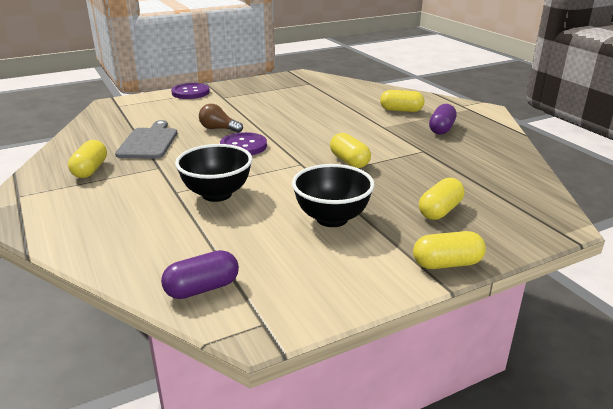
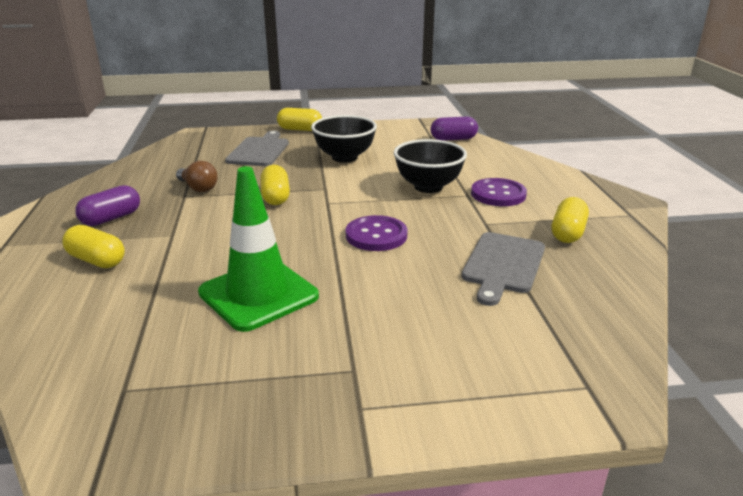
camera: 160 degrees left, 0 degrees up
(190, 92) = (420, 412): purple button -> purple button (498, 194)
(218, 129) = (396, 273): brown light bulb -> brown light bulb (198, 188)
(290, 111) = (258, 294): none -> green traffic cone
(440, 211) = (259, 151): yellow capsule -> grey cutting board

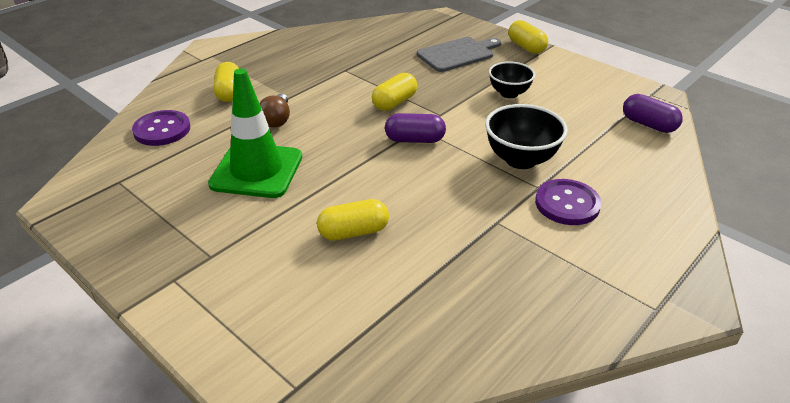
camera: 50 degrees right, 10 degrees up
(111, 218) = (281, 66): purple capsule -> purple capsule (415, 140)
(198, 188) = (363, 67): brown light bulb -> brown light bulb (277, 120)
(344, 157) = (509, 93): black bowl -> black bowl, size x0.67
(376, 235) = (397, 176): purple button -> purple button (162, 130)
(503, 265) = (434, 264): grey cutting board -> none
(568, 233) = (548, 280): yellow capsule -> yellow capsule (353, 232)

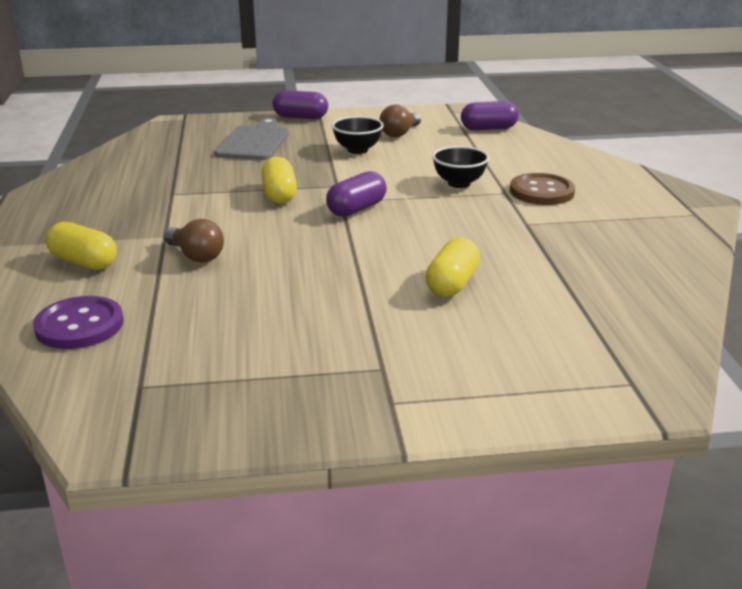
camera: 50 degrees left, 10 degrees down
(257, 170) = (272, 296): green traffic cone -> none
(520, 159) = (459, 183): black bowl -> black bowl, size x0.67
(526, 47) = (300, 117): yellow capsule -> purple capsule
(567, 94) = (400, 133): none -> brown light bulb
(567, 204) = (541, 192): purple button -> brown button

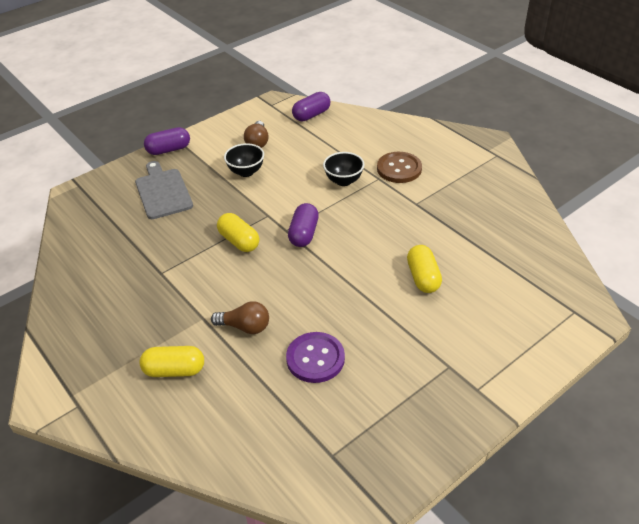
camera: 30 degrees left, 15 degrees up
(79, 325) = (238, 428): purple button -> purple button (315, 358)

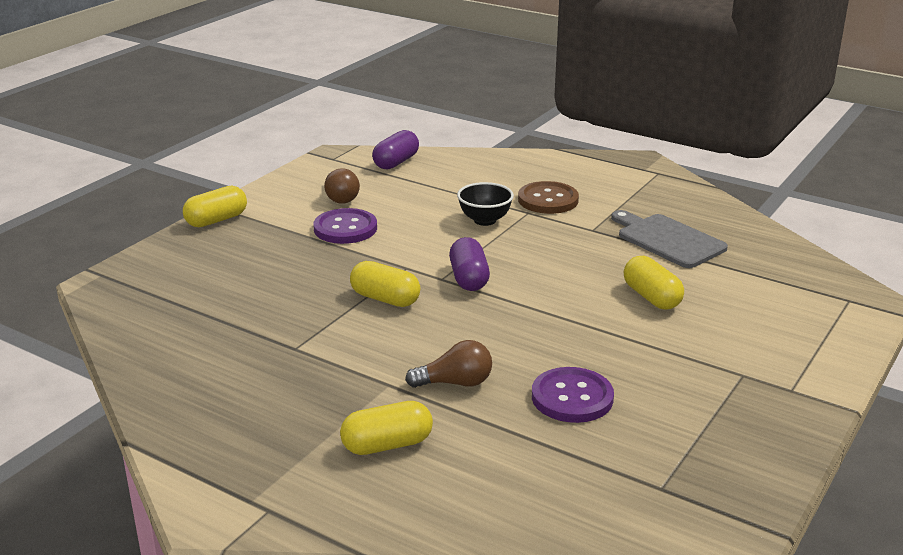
camera: 20 degrees left, 15 degrees down
(163, 192) = (238, 264): grey cutting board -> grey cutting board (667, 240)
(169, 150) = (216, 220): purple capsule -> yellow capsule
(246, 172) = (345, 228): black bowl -> purple button

